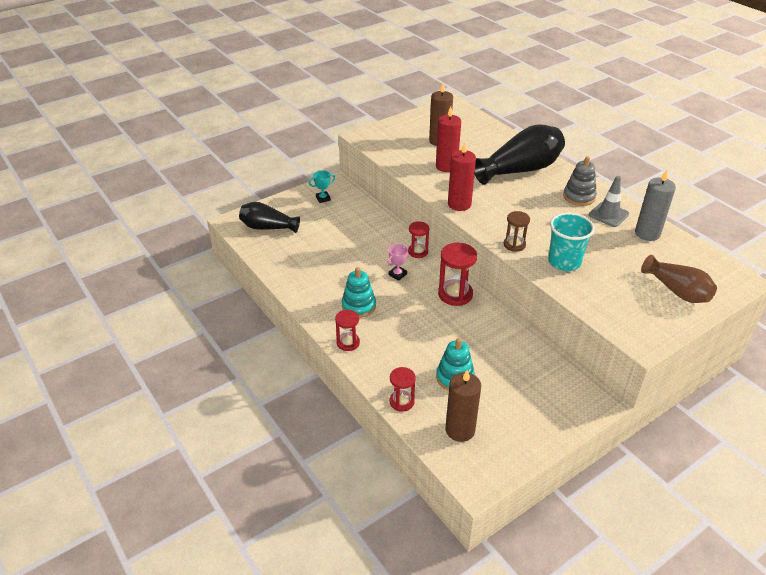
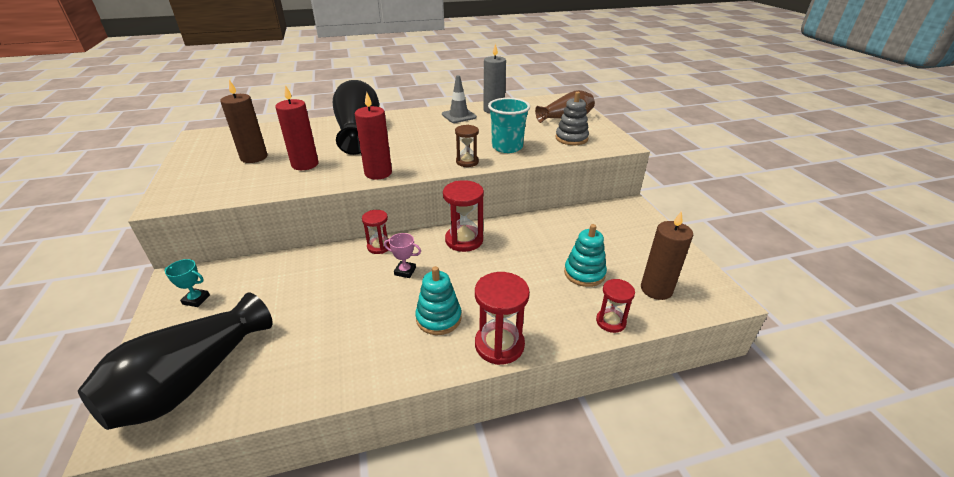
camera: 70 degrees left, 5 degrees down
(268, 227) = (191, 380): black vase -> black vase, size x1.59
(323, 198) = (196, 299): turquoise trophy -> turquoise trophy turned 75 degrees counterclockwise
(348, 343) = (499, 345): red hourglass -> red hourglass, size x1.61
(397, 274) = (405, 271): pink trophy -> pink trophy turned 45 degrees counterclockwise
(579, 197) = (424, 120): grey stacking toy -> grey stacking toy (571, 138)

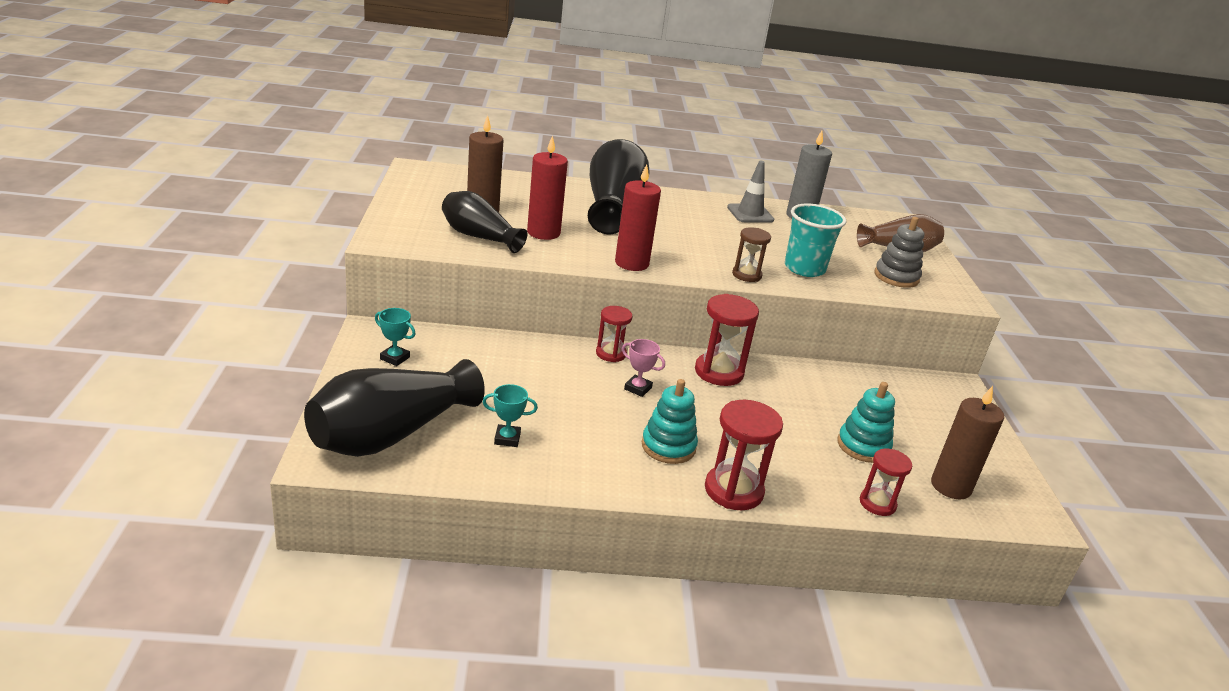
camera: 10 degrees right, 5 degrees down
(251, 180) = (479, 237): none -> black vase
(301, 352) = (507, 438): none -> turquoise trophy

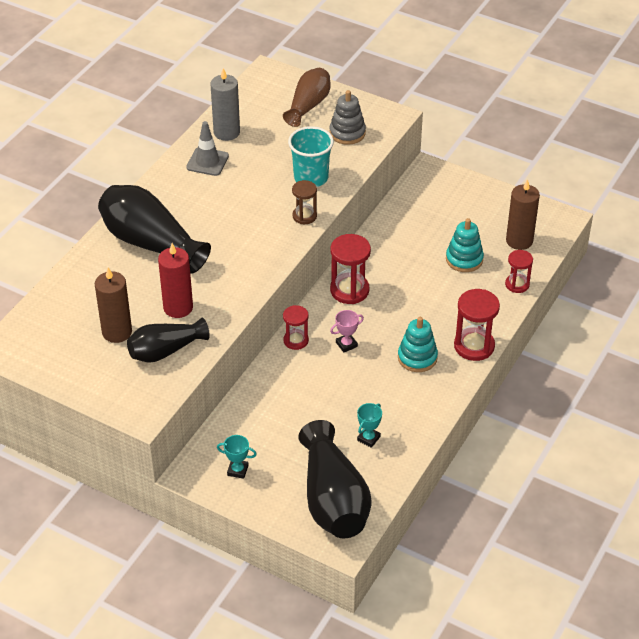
camera: 55 degrees left, 15 degrees up
(395, 358) = (237, 470): turquoise trophy -> turquoise trophy turned 45 degrees clockwise
(632, 263) = (255, 274): red candle -> none

